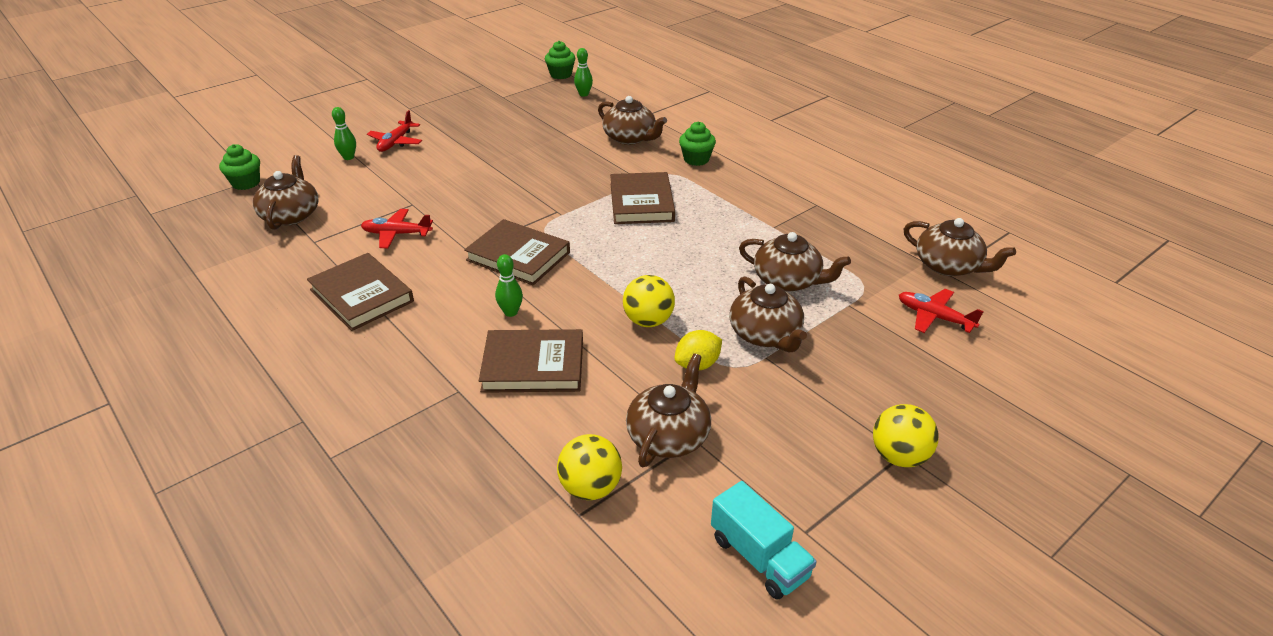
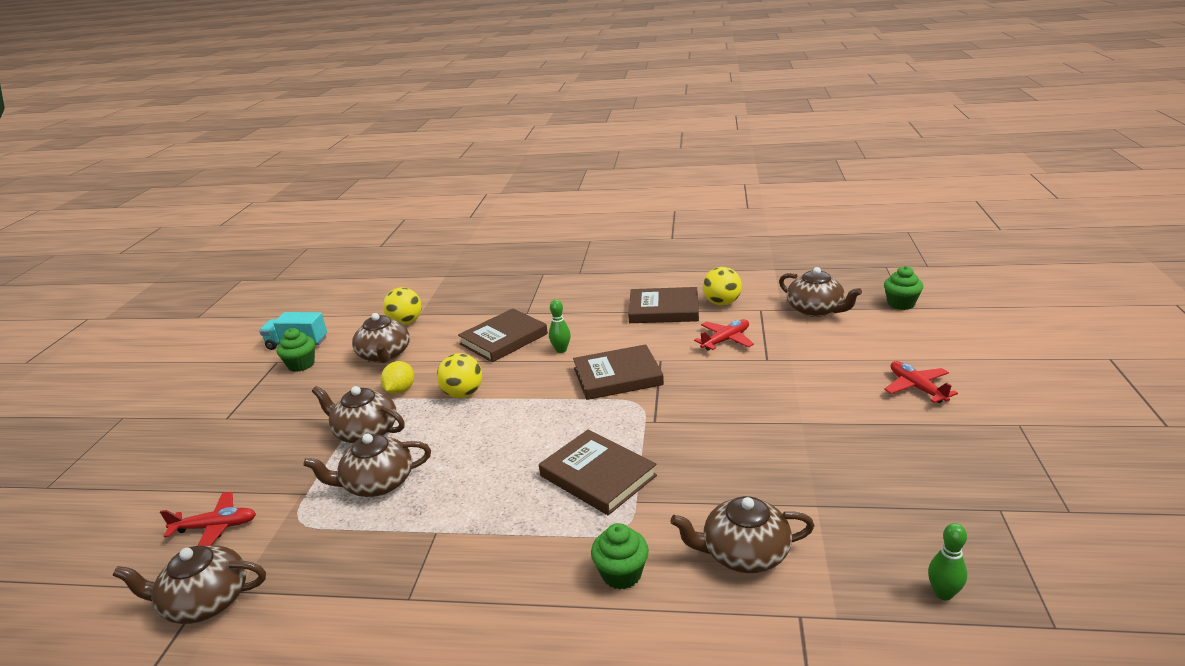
camera: 140 degrees right, 10 degrees down
(348, 157) = (905, 355): green bowling pin -> none
(561, 74) = (1062, 615): green cupcake -> green cupcake (301, 365)
(899, 456) = (229, 415): yellow ball -> yellow ball (722, 303)

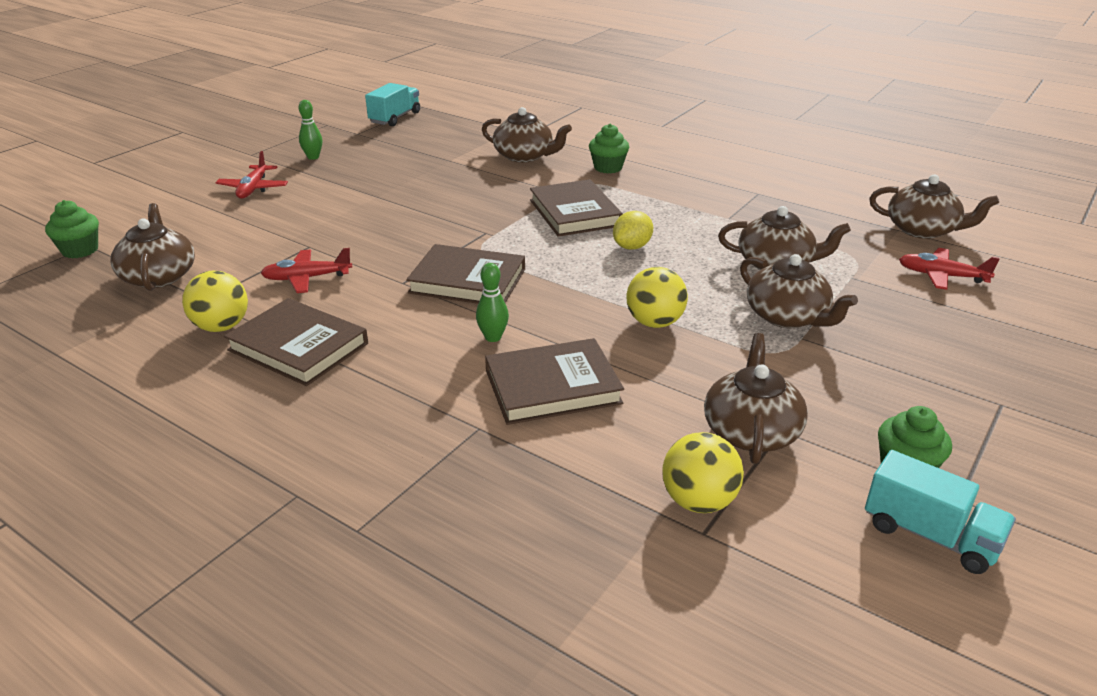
camera: 155 degrees left, 5 degrees up
(400, 390) = (735, 356): yellow lemon -> yellow lemon (632, 247)
(943, 593) = (448, 122): green bowling pin -> green bowling pin (313, 157)
(1027, 570) = (395, 118): none -> turquoise truck

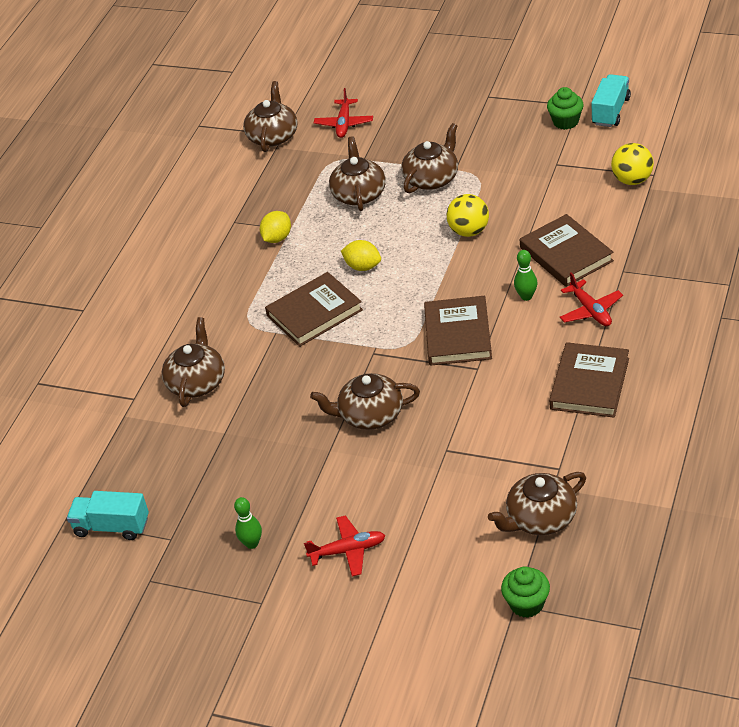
camera: 100 degrees left, 10 degrees up
(221, 327) = (588, 437): yellow ball -> none
(307, 278) = (498, 425): red plane -> red plane (591, 310)
(608, 168) = (207, 319): green cupcake -> none
(715, 210) = (277, 238): none -> yellow lemon
(751, 431) = (564, 173): brown teapot -> brown teapot (370, 415)

